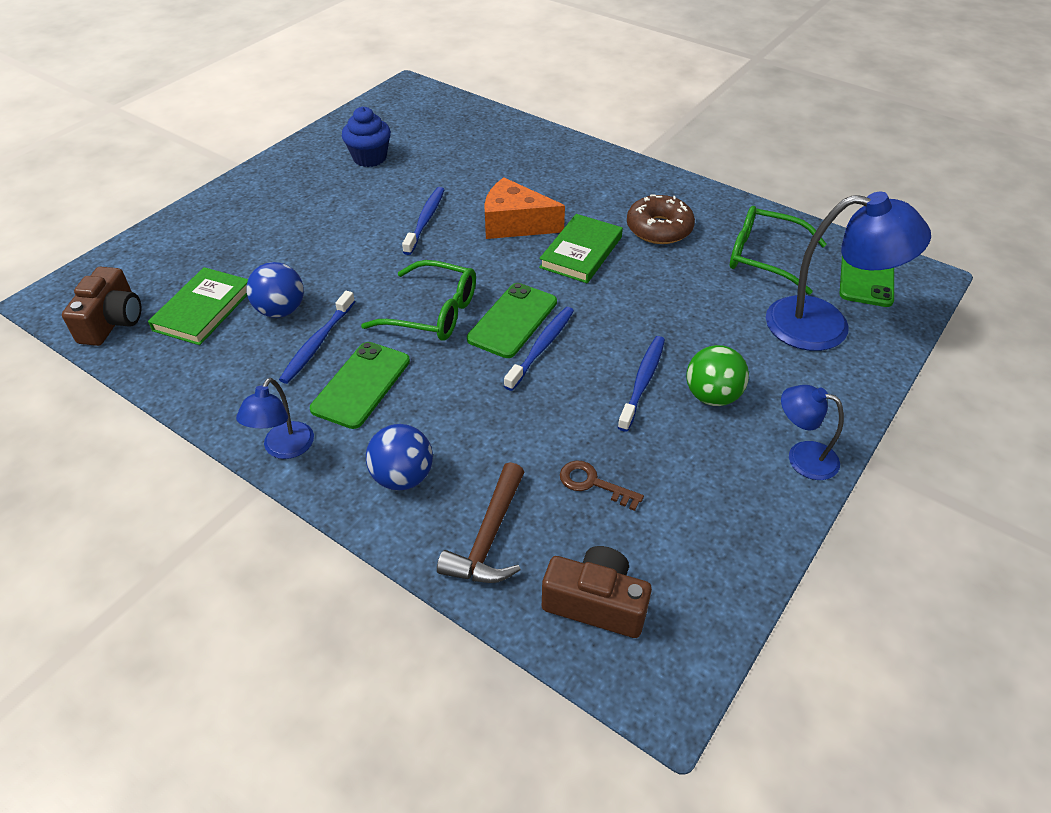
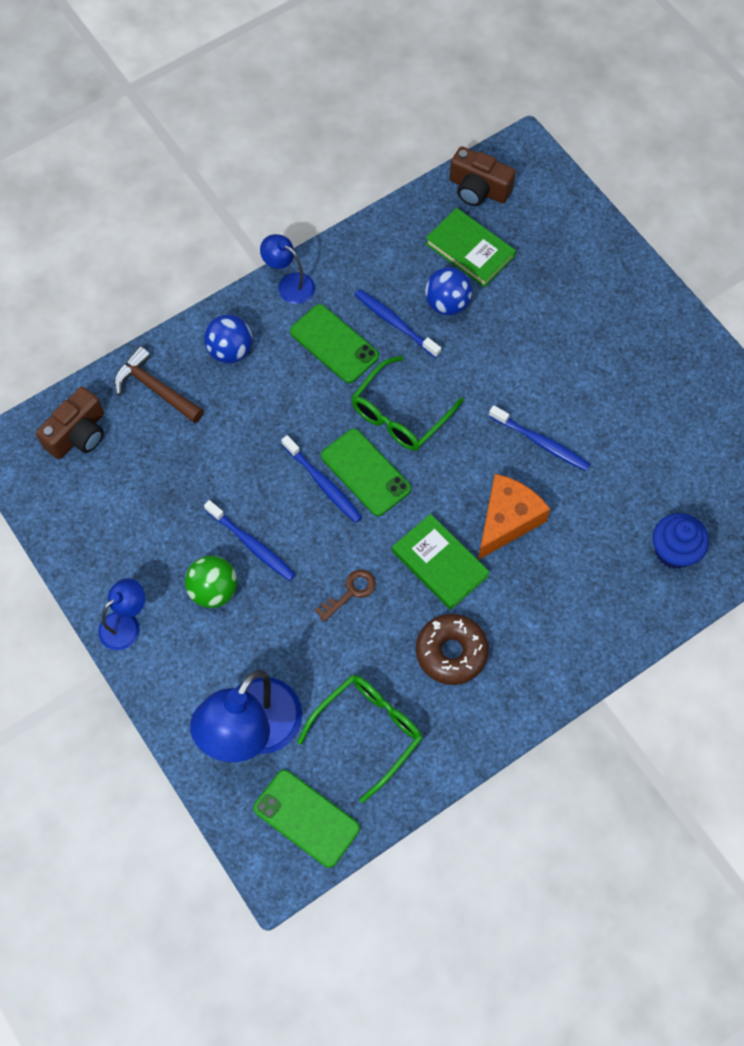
camera: 110 degrees right, 20 degrees up
(369, 158) = (674, 418): blue cupcake -> blue cupcake (674, 551)
(593, 484) = (169, 469): brown key -> brown key (350, 592)

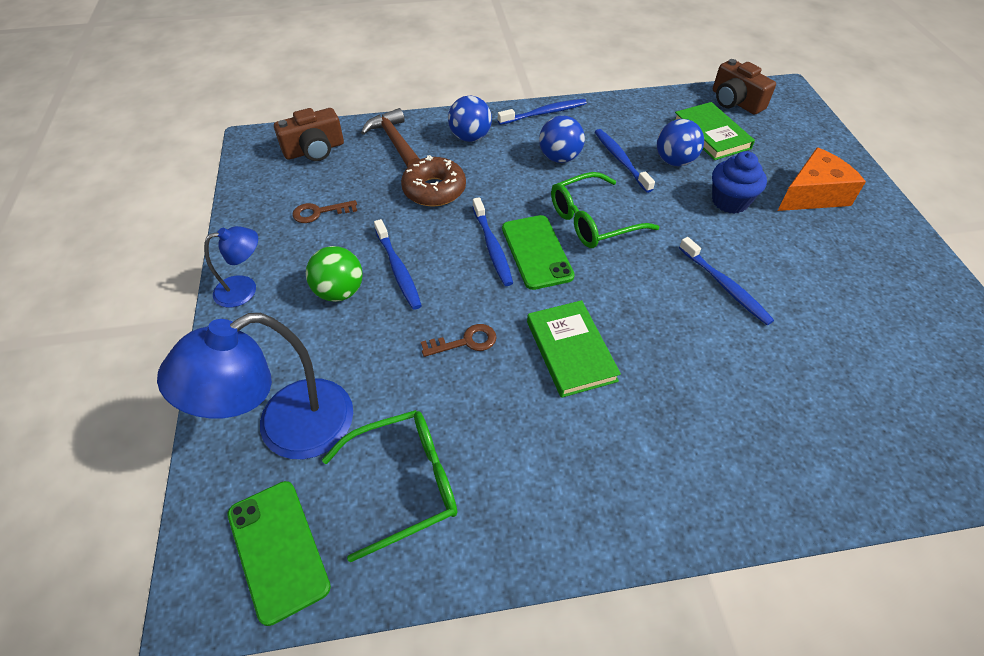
camera: 25 degrees right, 15 degrees down
(137, 511) = (319, 212): none -> brown key
(289, 284) = (544, 113): blue lamp -> blue toothbrush
(334, 344) = (559, 158): green phone -> blue ball
(451, 652) = (541, 440): brown donut -> brown donut (434, 190)
(507, 520) = (661, 339): orange cheese -> orange cheese (813, 194)
(674, 551) = (852, 439): blue cupcake -> blue cupcake (730, 201)

